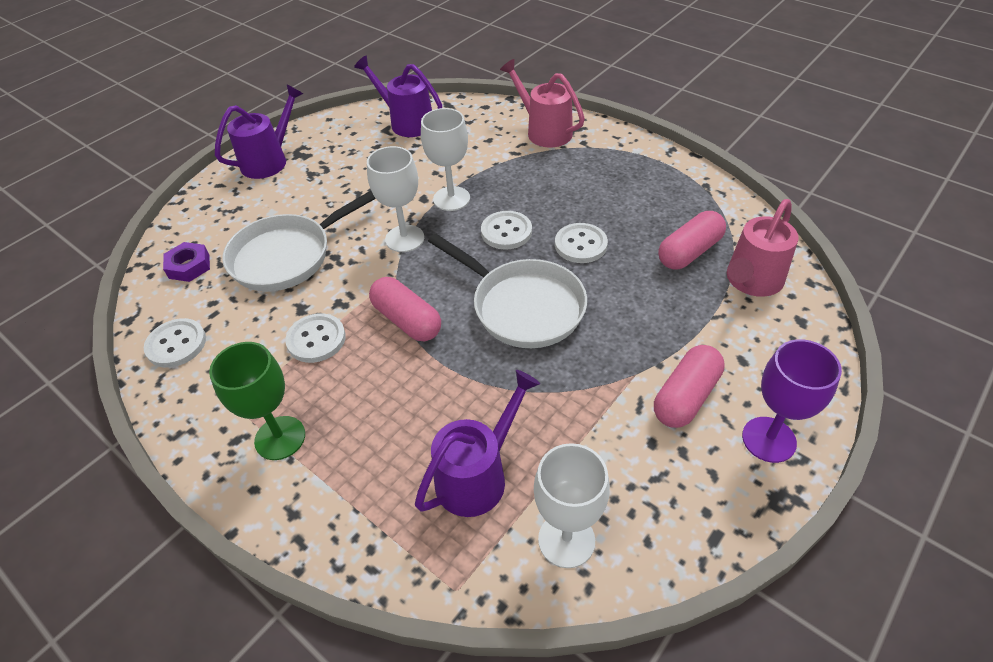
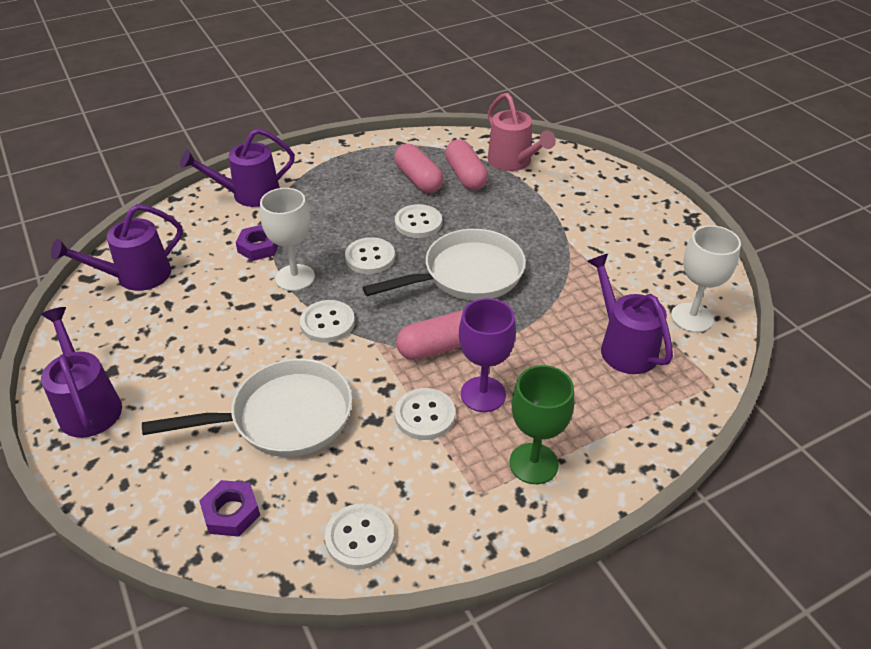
camera: 70 degrees left, 5 degrees down
(287, 256) = (284, 417): white pan -> white pan turned 90 degrees counterclockwise
(404, 238) = (327, 323): white goblet -> white button
(478, 164) = (259, 247): none -> purple nut
(544, 131) = (249, 195): pink watering can -> purple watering can
(686, 397) = (599, 227): pink capsule -> pink capsule (418, 180)
(769, 439) = (647, 207): purple goblet -> purple goblet (483, 394)

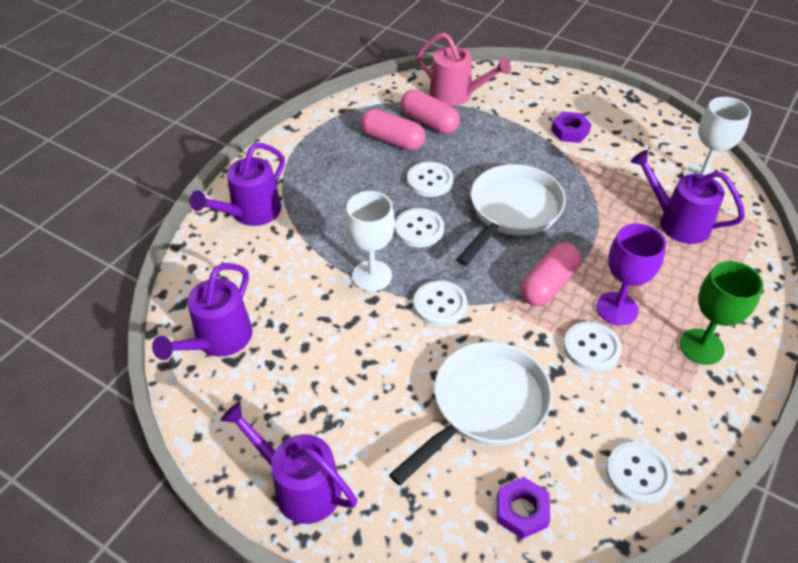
camera: 30 degrees left, 5 degrees up
(259, 247) = (310, 260): purple nut -> purple nut (570, 131)

